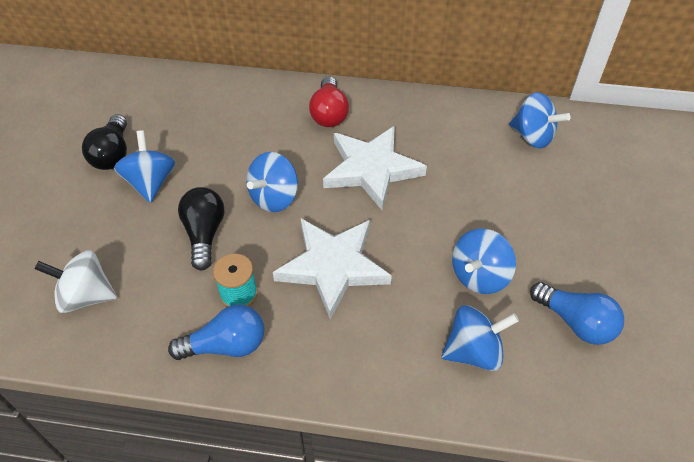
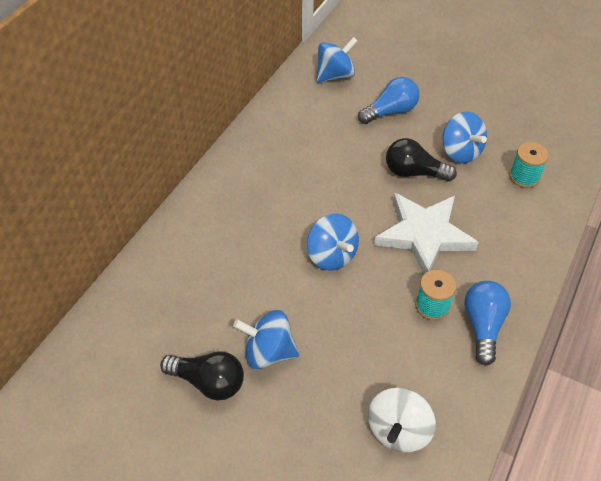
camera: 70 degrees left, 0 degrees up
(204, 234) = (355, 318): black light bulb -> black light bulb (414, 172)
(329, 113) = (242, 189): red light bulb -> none
(371, 169) = (326, 180): white star -> none
(473, 351) = (524, 177): blue spinning top -> turquoise spool
(575, 322) = (513, 119): blue light bulb -> blue light bulb (390, 112)

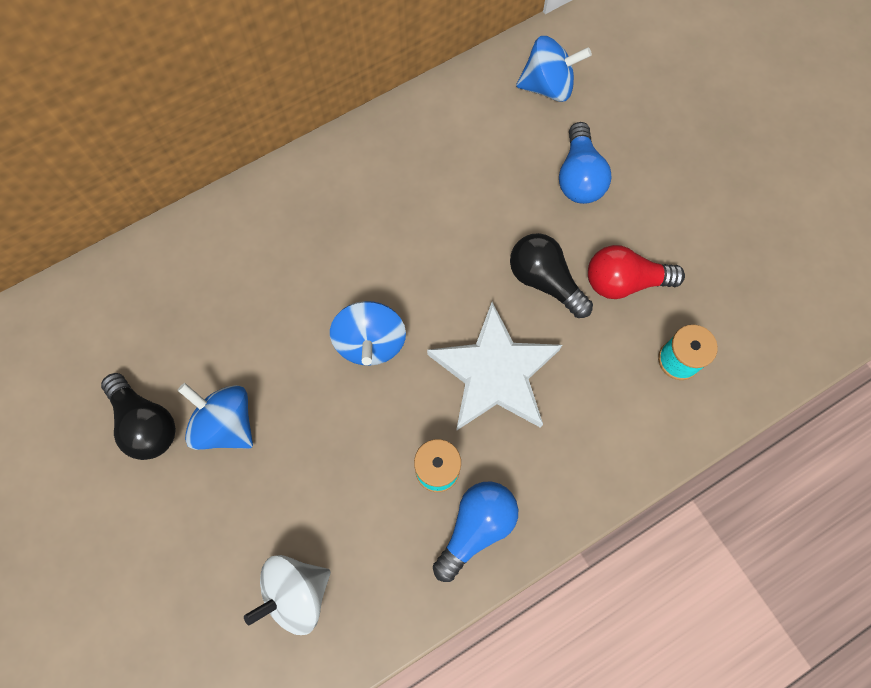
camera: 30 degrees right, 20 degrees up
(390, 112) = (579, 176): blue light bulb -> blue light bulb turned 90 degrees clockwise
(460, 152) = (624, 281): blue spinning top -> red light bulb

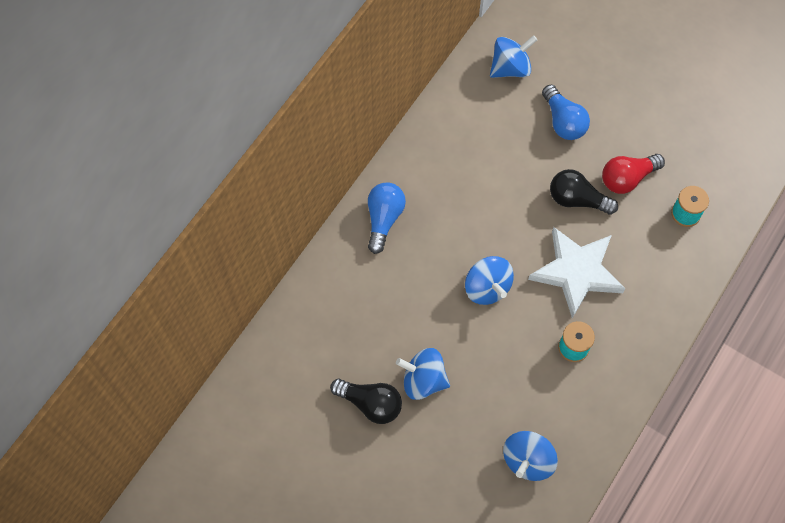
camera: 25 degrees left, 5 degrees down
(296, 593) = (528, 460): white spinning top -> blue spinning top
(476, 528) = (616, 371): blue light bulb -> blue light bulb (384, 219)

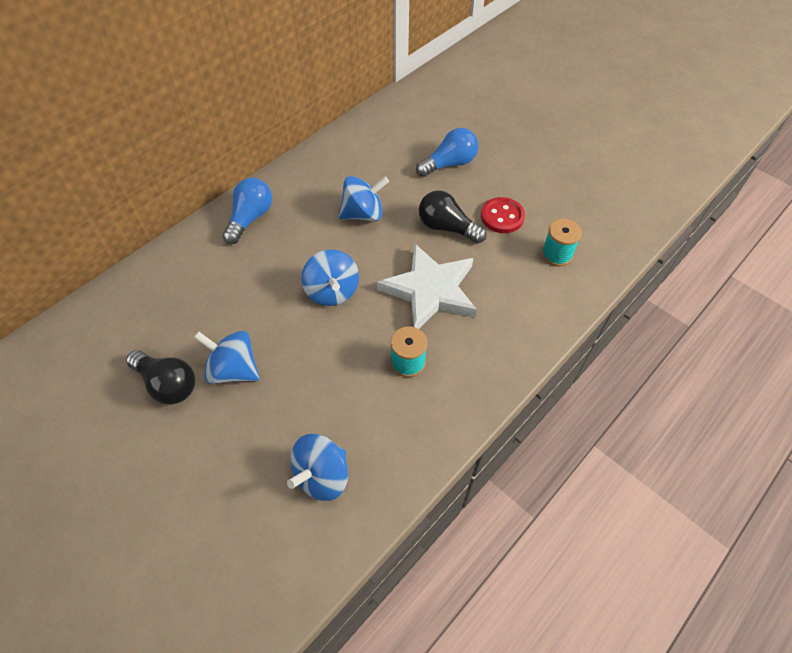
camera: 10 degrees right, 10 degrees down
(510, 68) = (411, 119): blue spinning top -> blue spinning top (363, 214)
(563, 121) = (449, 164): blue light bulb -> blue light bulb turned 105 degrees counterclockwise
(627, 178) = (502, 217): red light bulb -> red button

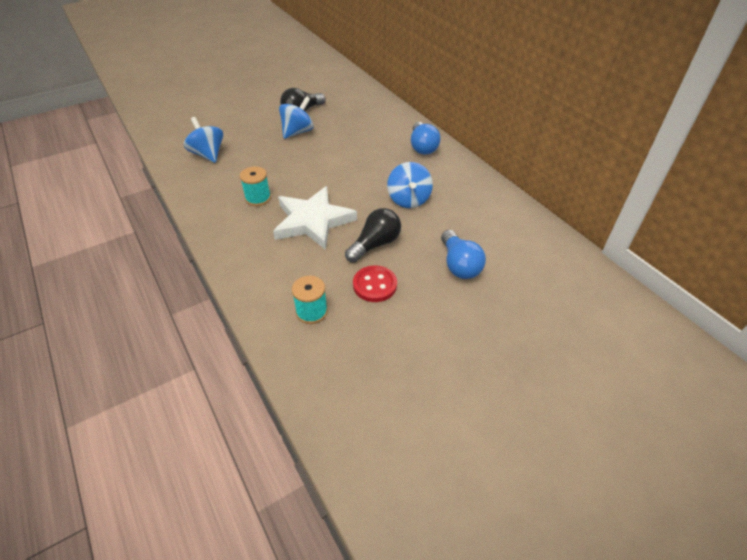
camera: 105 degrees right, 10 degrees down
(250, 218) = (422, 147): blue light bulb -> blue light bulb turned 45 degrees clockwise
(332, 291) = (337, 174): blue spinning top -> none

